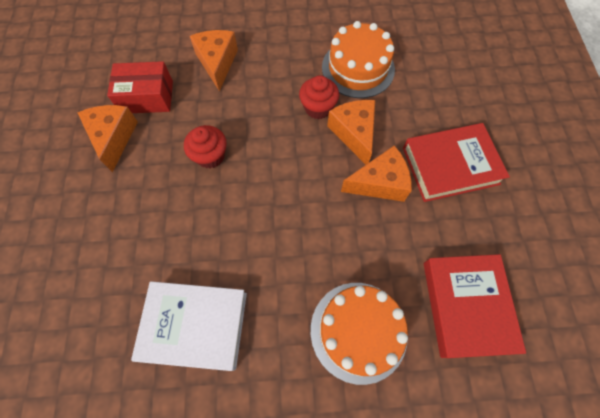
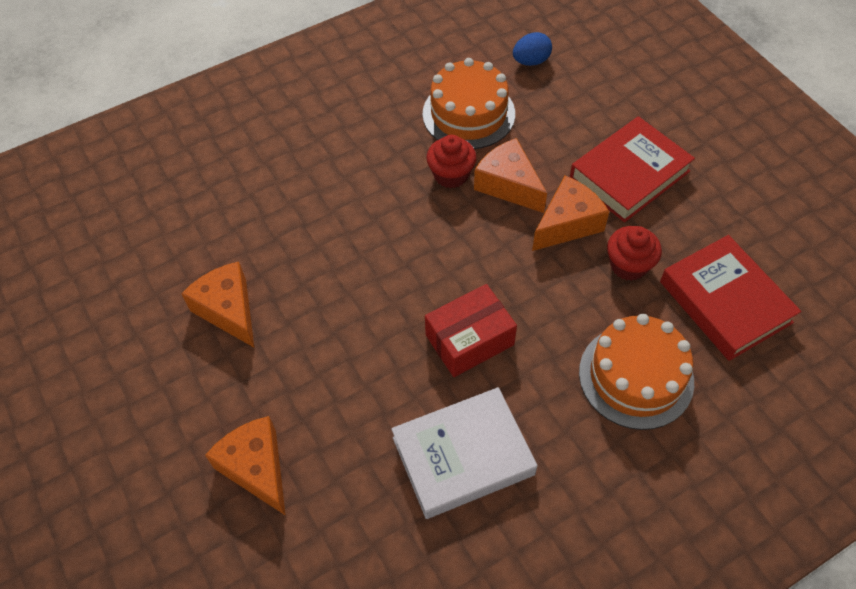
camera: 25 degrees left, 10 degrees down
(147, 97) = (238, 247): red box -> red box (469, 340)
(210, 156) = (361, 278): red cupcake -> red cupcake (628, 265)
(217, 63) = (299, 174): orange cheese -> orange cheese (257, 468)
(427, 47) = (531, 61): none -> blue egg

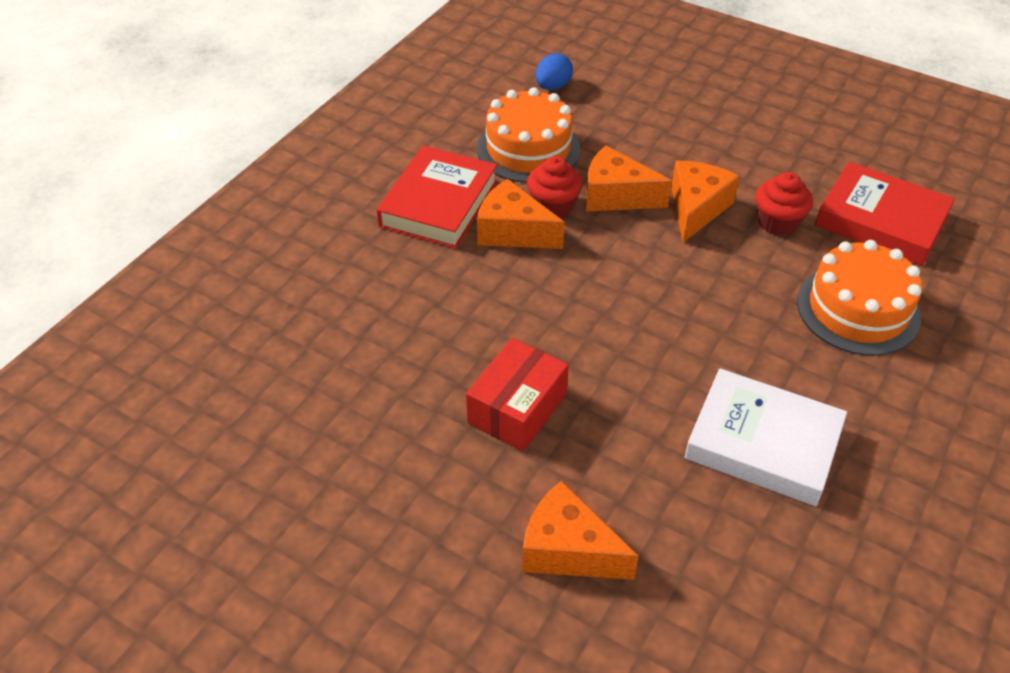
camera: 30 degrees left, 10 degrees down
(228, 310) = (417, 414): orange cheese -> orange cheese (513, 231)
(463, 456) = (763, 443): white book -> white book turned 75 degrees clockwise
(469, 340) = (687, 341): red box -> red box (517, 408)
(629, 174) = (718, 149): red book -> red book (439, 204)

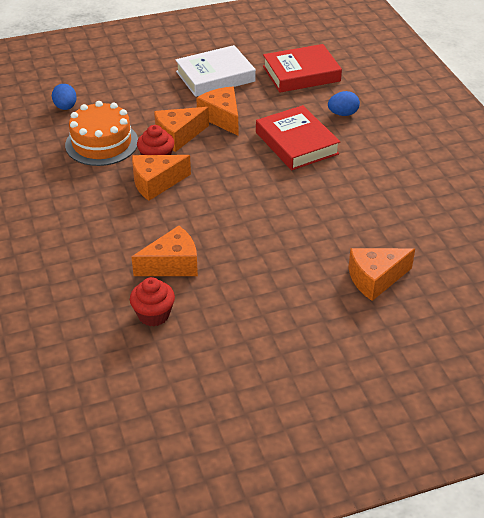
camera: 50 degrees left, 5 degrees down
(392, 333) = (172, 265): none -> orange cheese
(439, 204) = (98, 197): red book -> red book (296, 143)
(517, 408) = (276, 249): red box -> none
(763, 443) = (382, 187): white book -> white book (215, 76)
(777, 222) = (263, 101): red cupcake -> red cupcake (153, 315)
(858, 309) = (343, 114): orange cake -> blue egg

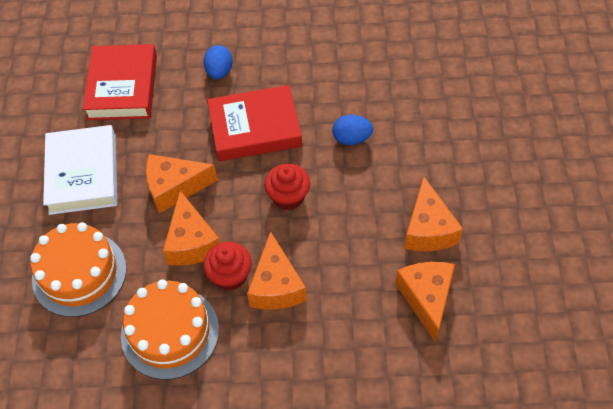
camera: 70 degrees left, 15 degrees up
(65, 107) = (67, 364): blue egg -> blue egg (352, 139)
(134, 95) = (79, 273): none -> orange cake
(153, 315) = (502, 334): red cupcake -> red cupcake (288, 197)
(375, 279) = (494, 125): orange cheese -> orange cheese (428, 229)

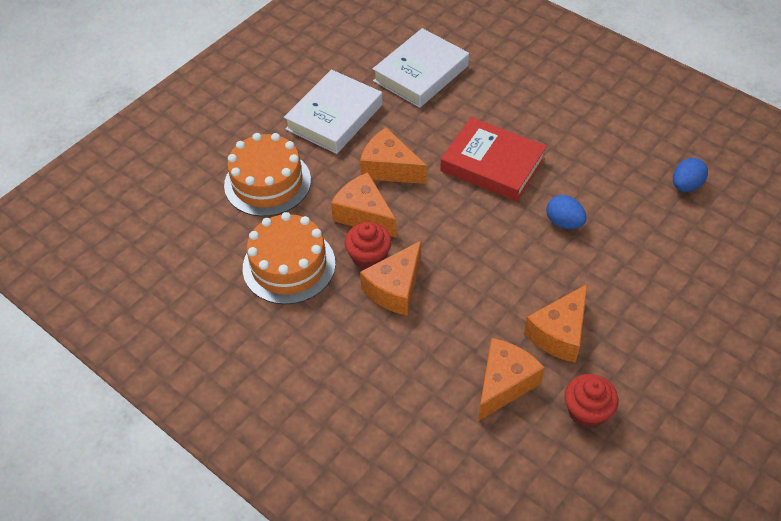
camera: 40 degrees right, 5 degrees down
(123, 87) = (421, 73): red book -> white book
(191, 242) = (364, 215): orange cheese -> orange cheese turned 105 degrees clockwise
(219, 72) = (505, 106): blue egg -> blue egg (686, 185)
(288, 197) = (468, 232): red cupcake -> red cupcake (587, 412)

